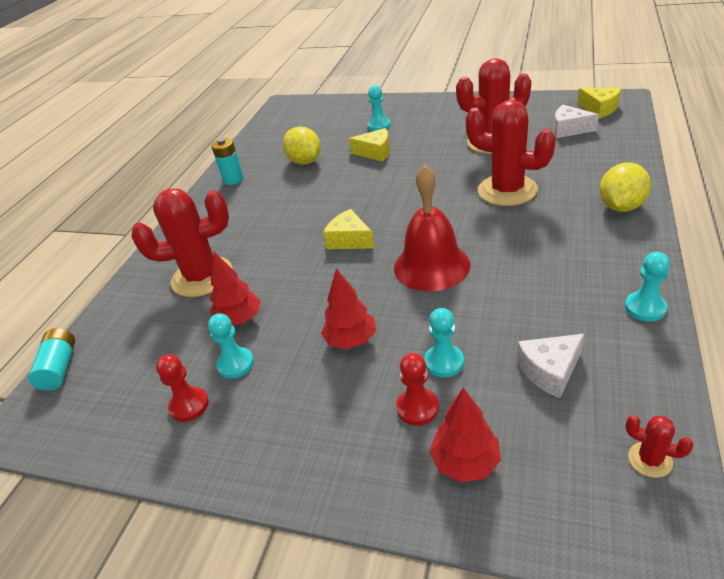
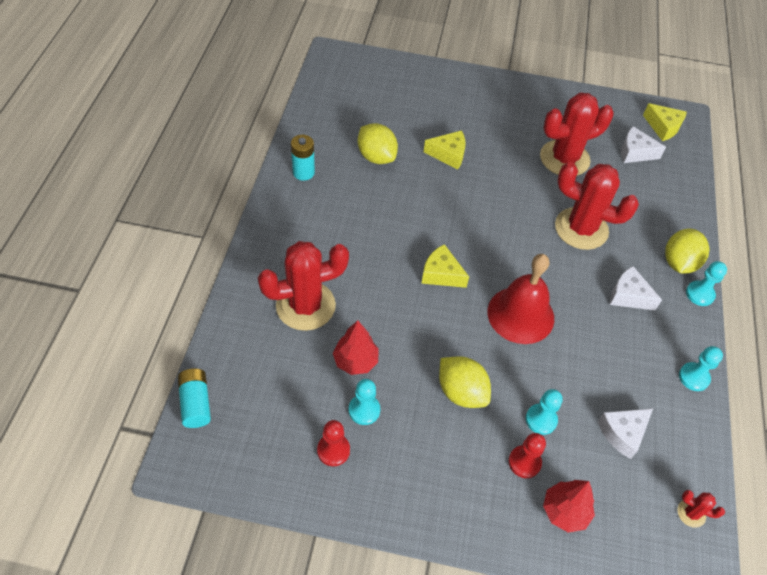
camera: 15 degrees left, 15 degrees up
(351, 340) = (461, 392): red tree -> yellow lemon
(379, 126) = (447, 113): turquoise pawn -> turquoise pawn (700, 294)
(560, 239) = (628, 296): none -> white cheese

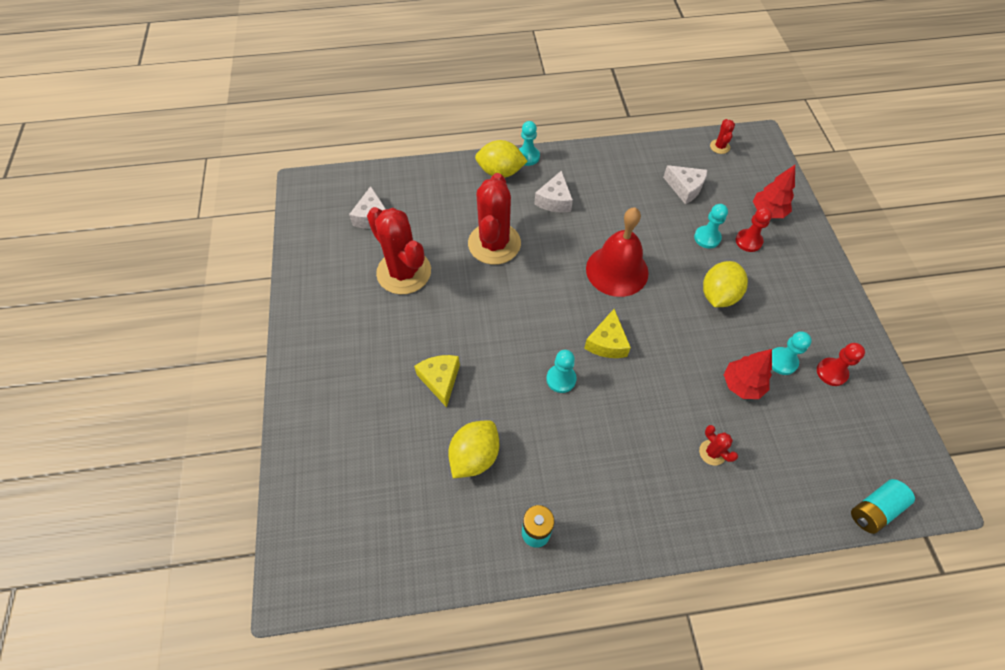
camera: 105 degrees left, 5 degrees up
(305, 306) = (712, 452): red cactus -> red cactus, size x0.42
(663, 127) = (326, 199): yellow cheese -> none
(693, 377) = (610, 154): turquoise pawn -> turquoise pawn (561, 379)

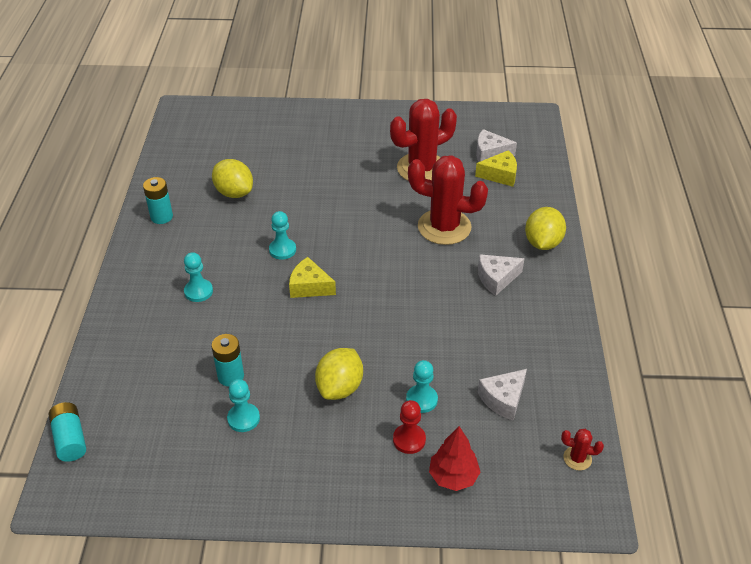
camera: 100 degrees right, 15 degrees down
(440, 380) = (306, 181): yellow cheese -> yellow cheese (500, 175)
(527, 157) = (565, 267): turquoise pawn -> turquoise pawn (198, 291)
(554, 200) = (496, 278): white cheese -> white cheese turned 45 degrees counterclockwise
(617, 270) = (392, 310): red bell -> none
(712, 452) = (175, 335): red cactus -> none
(718, 295) = (340, 387): yellow lemon -> yellow lemon turned 75 degrees clockwise
(742, 384) = (231, 376): red tree -> turquoise battery
(831, 372) = (216, 459): red pawn -> none

